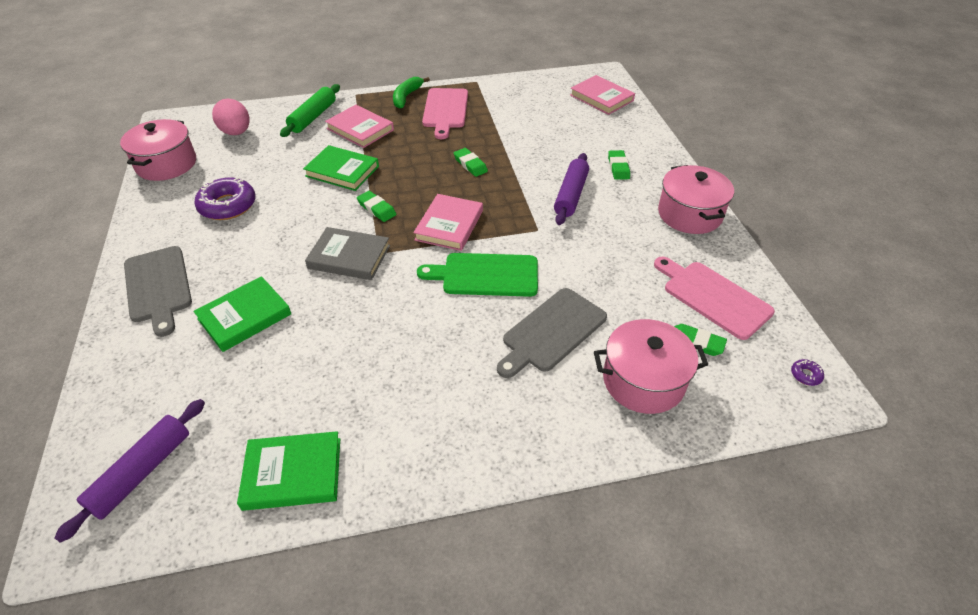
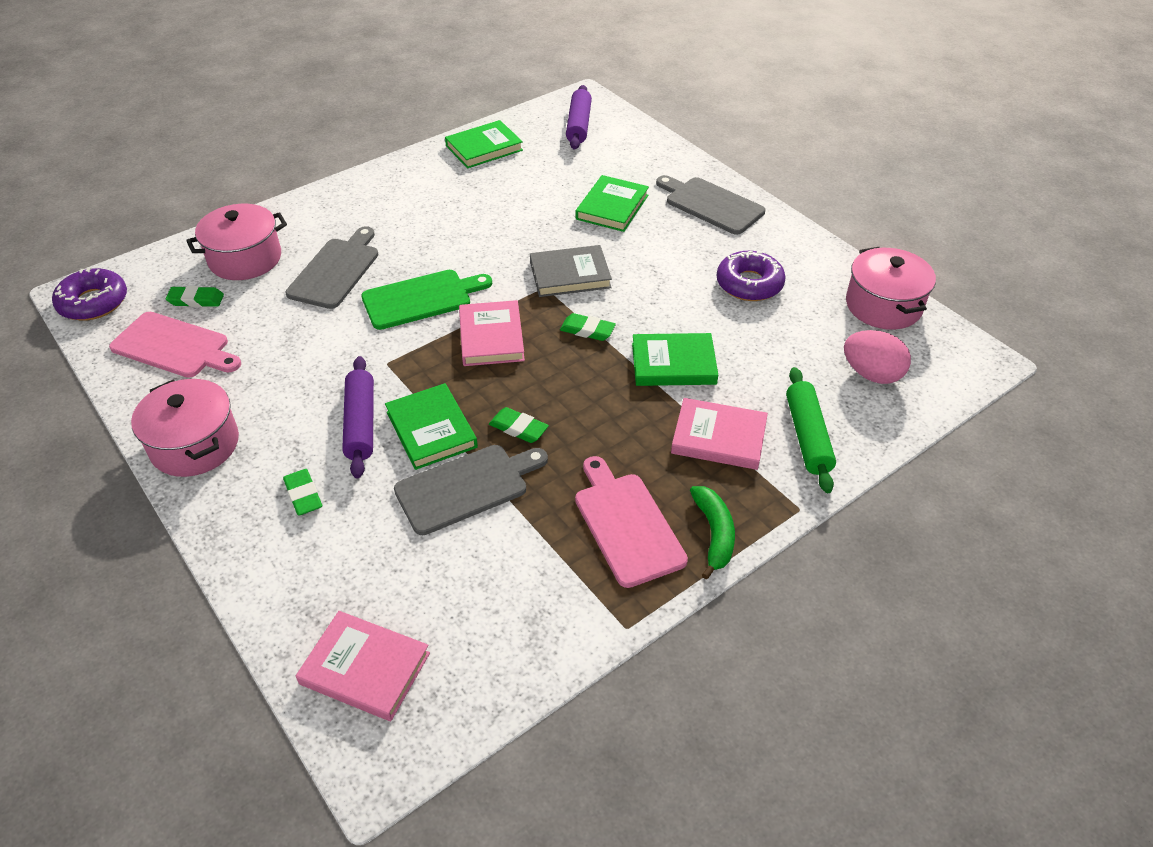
camera: 155 degrees right, 0 degrees up
(519, 146) = (467, 487): none -> grey cutting board
(525, 179) = (431, 429): none -> green book
(805, 375) = (93, 302): purple donut -> purple donut, size x2.42

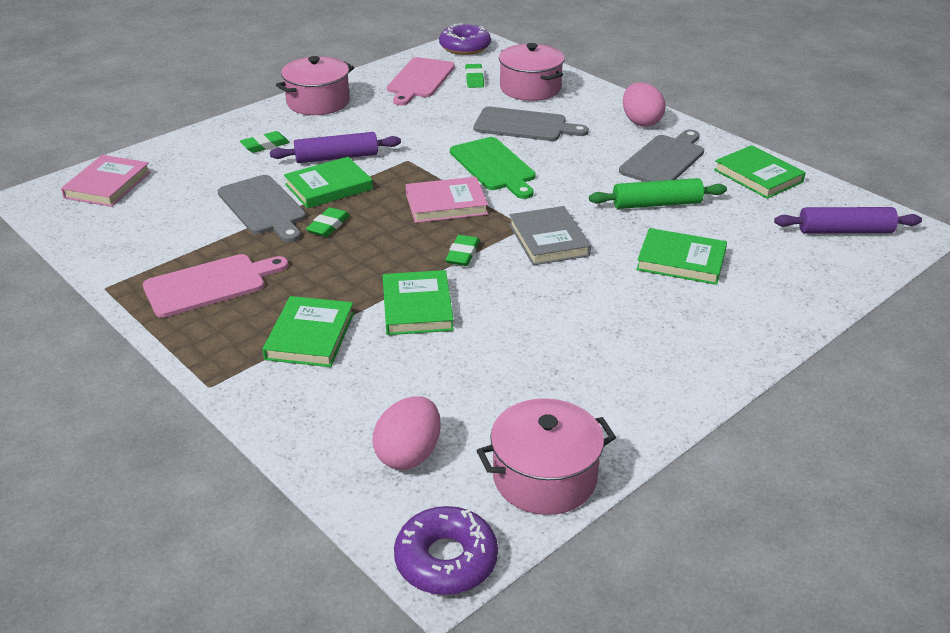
camera: 85 degrees right, 10 degrees down
(359, 195) = (641, 122): none -> pink egg
(711, 204) = (719, 332): grey cutting board -> grey cutting board (664, 159)
(714, 534) = (189, 332): green banana -> none
(718, 438) = (310, 336): pink book -> green book
(749, 284) = (563, 361): purple donut -> purple donut (446, 560)
(807, 436) = (308, 396): green rolling pin -> green rolling pin (656, 204)

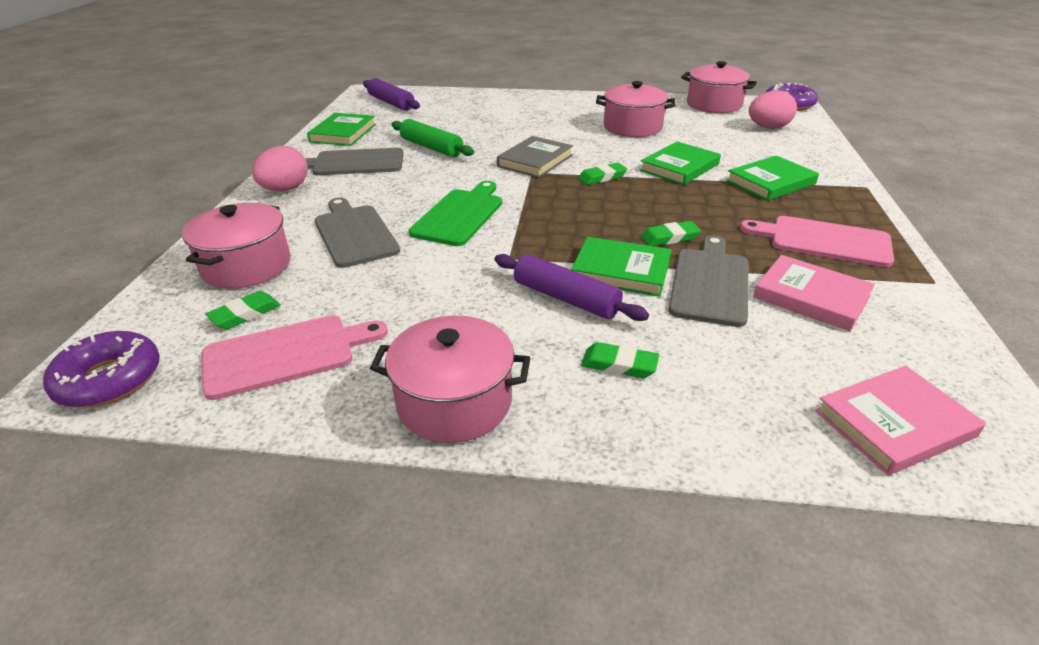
camera: 130 degrees left, 0 degrees up
(446, 204) = (552, 208): pink book -> pink book (811, 297)
(555, 347) = (632, 127): none -> pink pot
(681, 260) = (493, 125): green book -> none

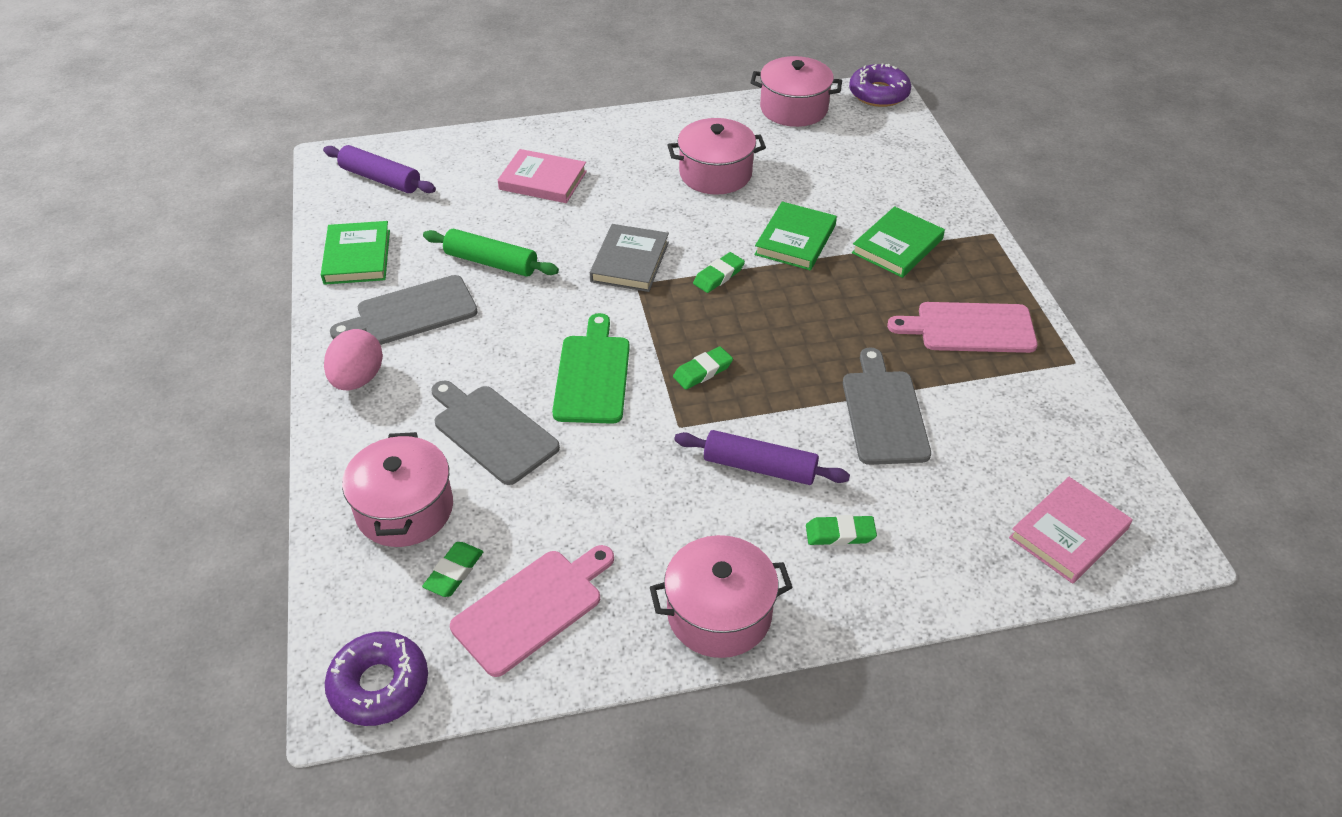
camera: 20 degrees left, 10 degrees up
(621, 271) = (796, 417): green book -> none
(669, 238) = (825, 358): green eraser -> green eraser (702, 371)
(768, 127) = (868, 145): pink egg -> none
(811, 297) = (976, 408): pink book -> pink book (543, 180)

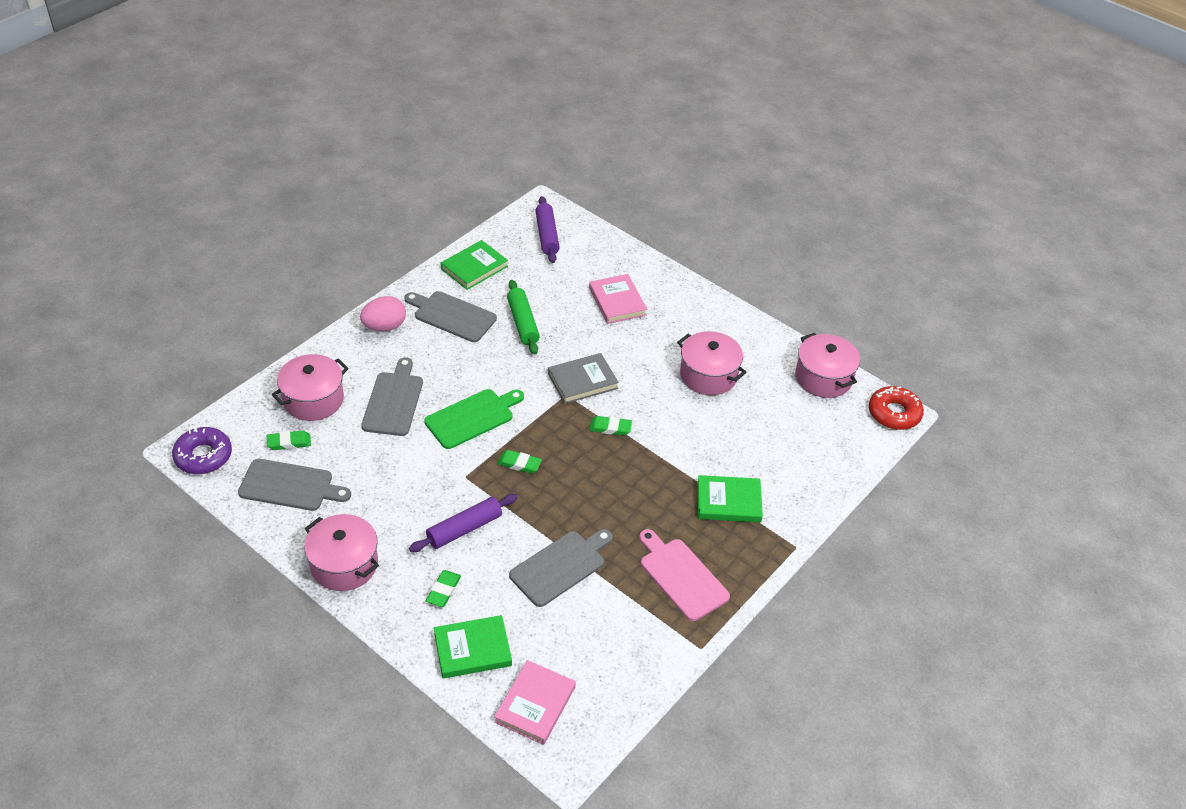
camera: 50 degrees right, 0 degrees up
(532, 608) = (290, 486): pink cutting board -> grey cutting board
(759, 467) = (464, 529): purple rolling pin -> purple rolling pin turned 75 degrees clockwise
(795, 240) = (682, 447): green book -> green book (472, 649)
(840, 533) = (443, 590): green eraser -> green eraser turned 60 degrees clockwise
(878, 94) = (894, 413): purple donut -> red donut
(1069, 533) = (535, 704): pink book -> pink book turned 75 degrees counterclockwise

